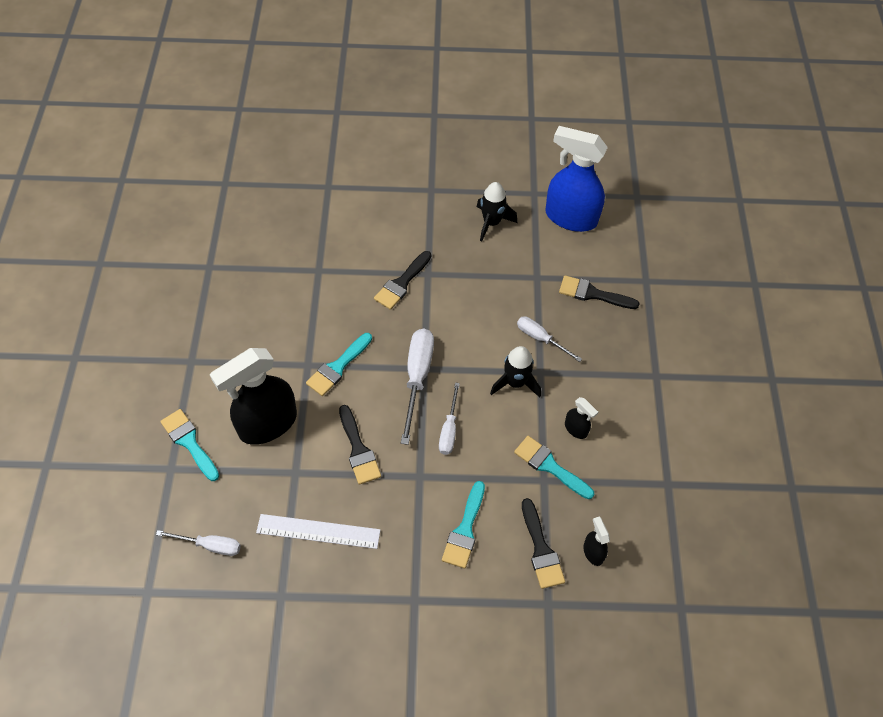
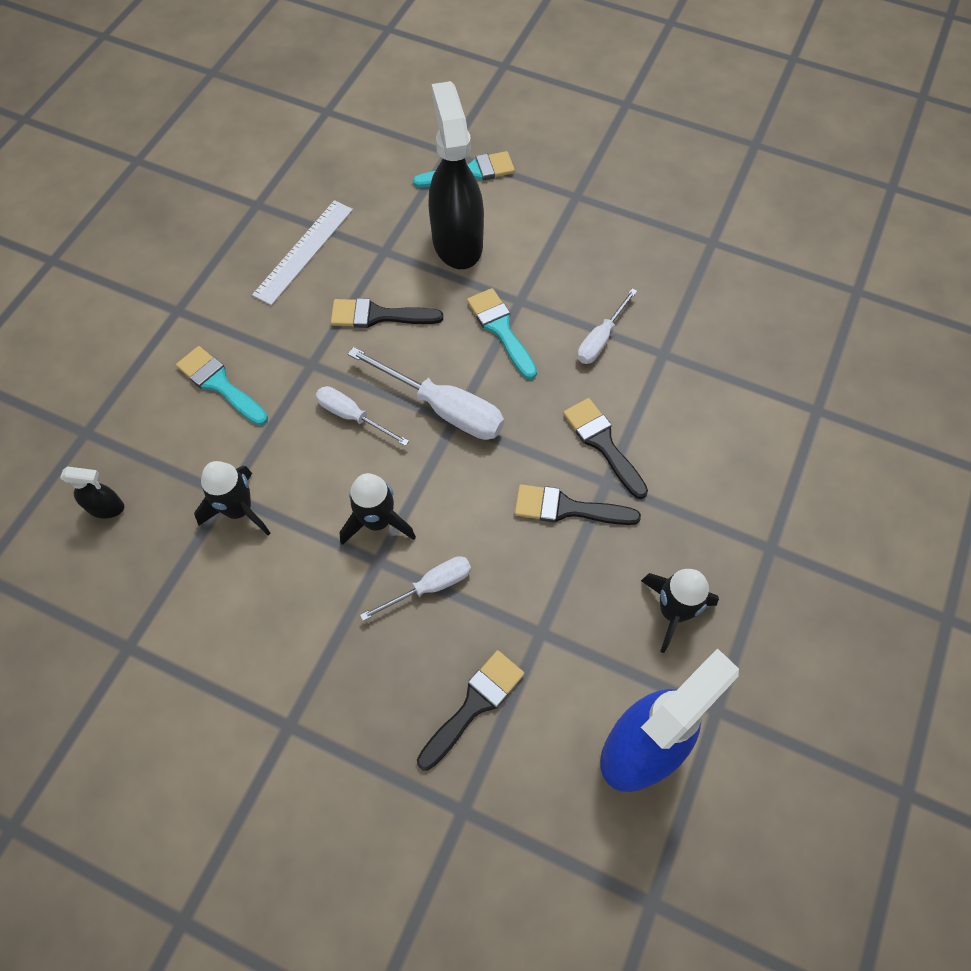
camera: 115 degrees right, 5 degrees up
(210, 545) = (343, 163): white screwdriver -> white screwdriver (600, 339)
(541, 549) = (147, 452): black brush -> black brush (567, 508)
(550, 466) = (239, 510): turquoise brush -> black rocket
(576, 429) = (270, 566): black spray bottle -> none

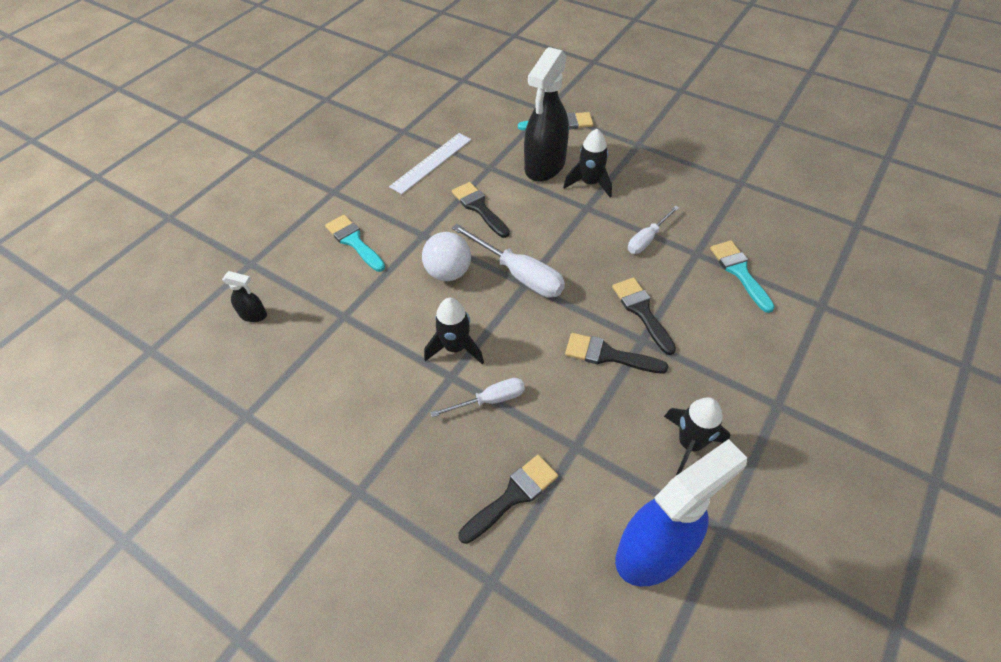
camera: 10 degrees right, 10 degrees down
(239, 510) = (351, 327): black rocket -> black rocket (590, 183)
(352, 416) = (448, 272): white screwdriver -> white ball
(379, 315) = (479, 208): black brush -> black brush turned 45 degrees clockwise
(457, 242) = (544, 166): black spray bottle -> black spray bottle turned 150 degrees counterclockwise
(501, 329) = (570, 225): turquoise brush -> turquoise brush (739, 272)

